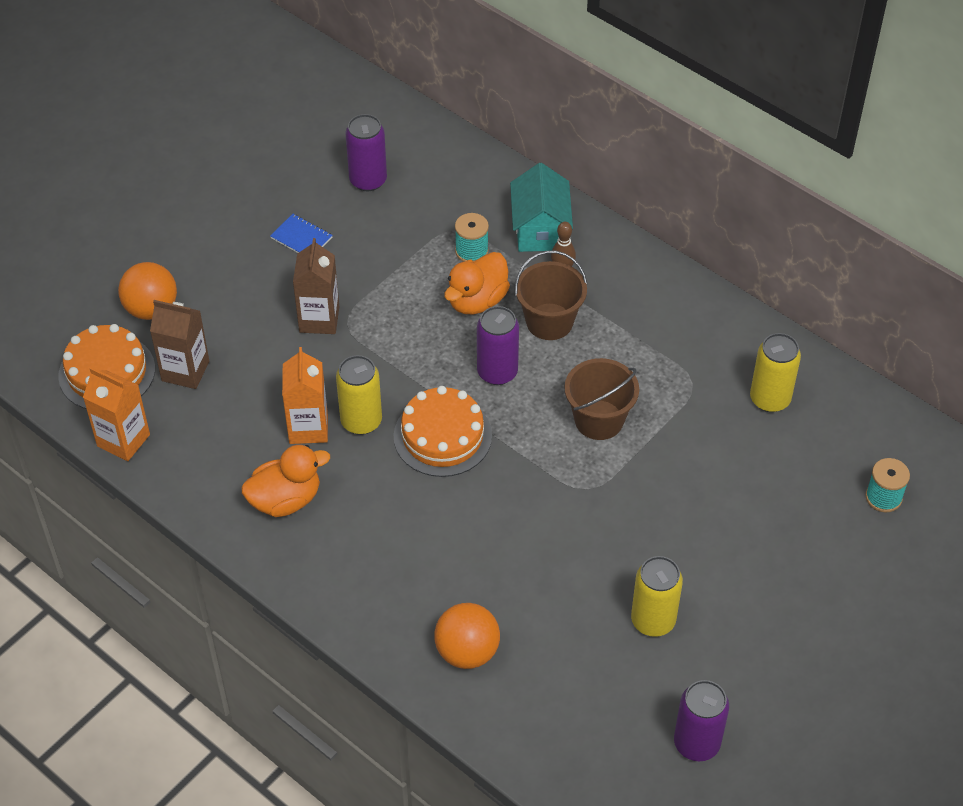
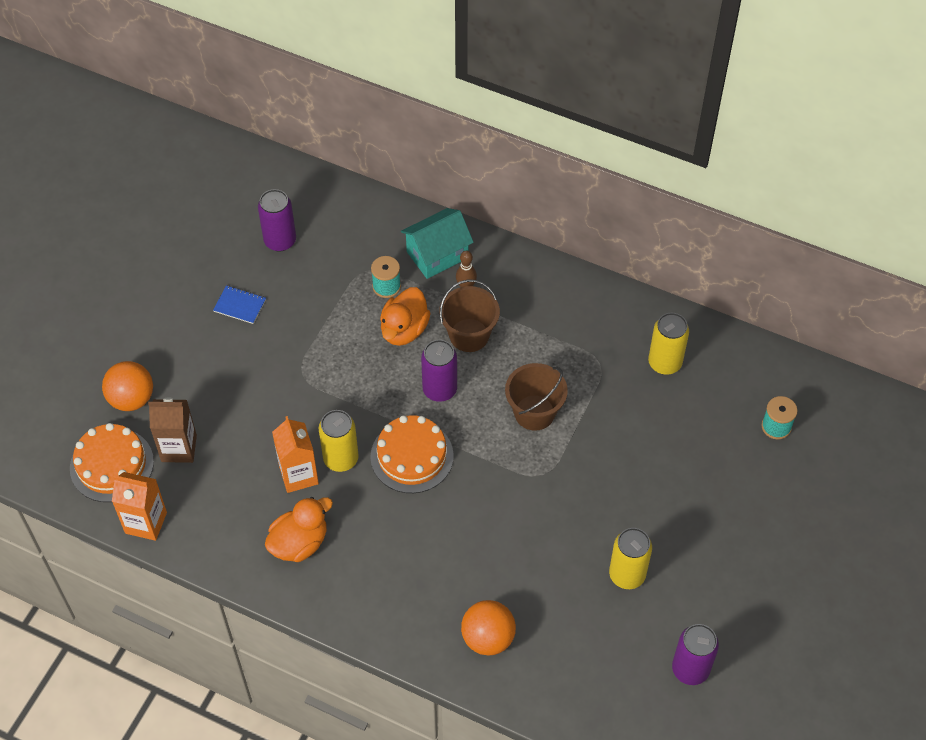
camera: 15 degrees left, 5 degrees up
(319, 319) = (278, 376): brown carton -> none
(540, 229) = (437, 255): turquoise house -> turquoise house turned 75 degrees clockwise

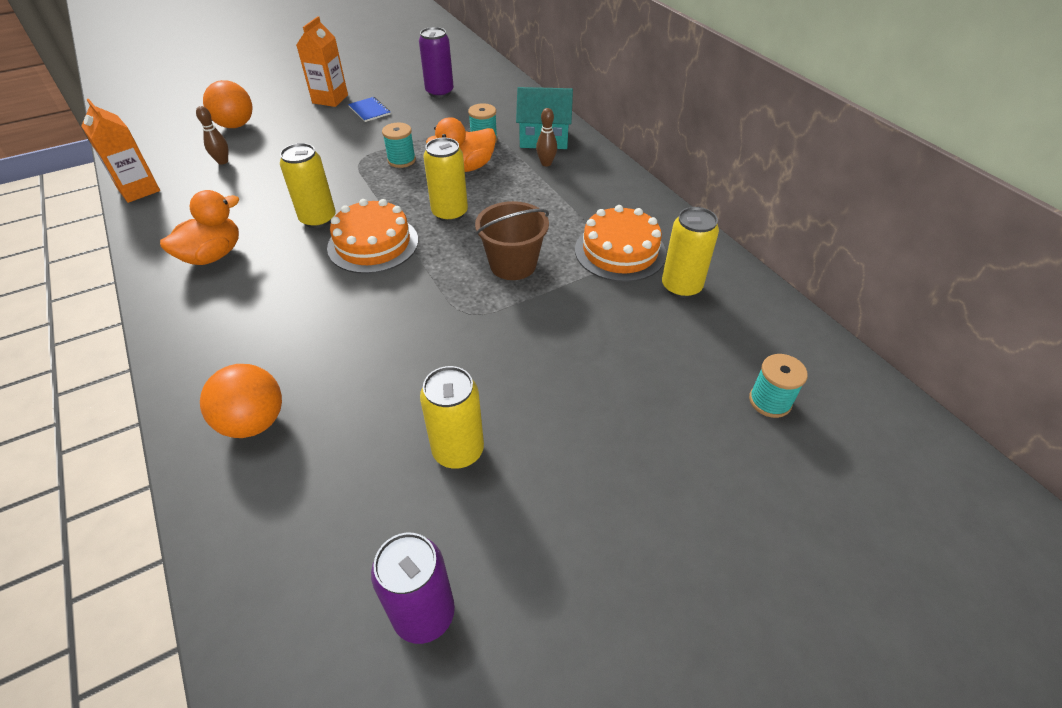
camera: 35 degrees right, 10 degrees down
(112, 465) = (171, 151): orange cake -> orange cake (620, 251)
(179, 448) = (222, 161): brown carton -> brown bowling pin
(298, 475) = (275, 214): orange carton -> orange carton (330, 99)
(299, 543) = (213, 255): orange duck -> orange duck turned 45 degrees counterclockwise
(339, 353) = (401, 160): none -> turquoise spool
(439, 389) = (450, 213): purple can -> yellow can
(469, 335) = (514, 191): brown bucket -> none

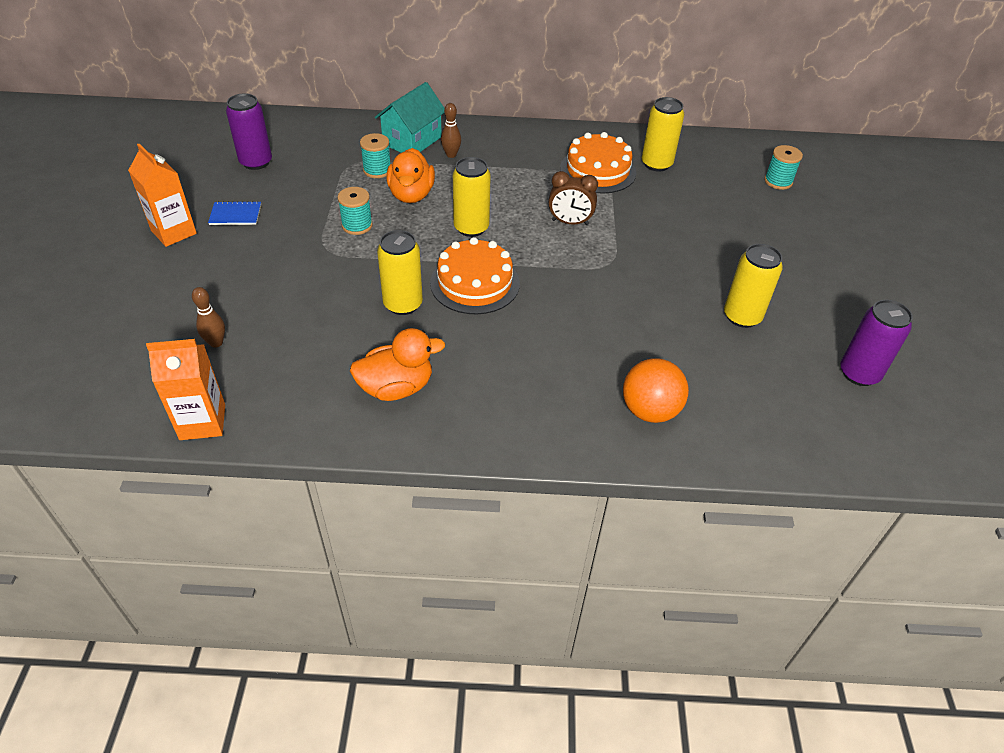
camera: 60 degrees left, 0 degrees up
(213, 255) = (396, 388): orange duck -> orange duck turned 90 degrees clockwise
(236, 125) = (142, 315): orange ball -> none
(513, 264) = (570, 222): brown bucket -> brown clock

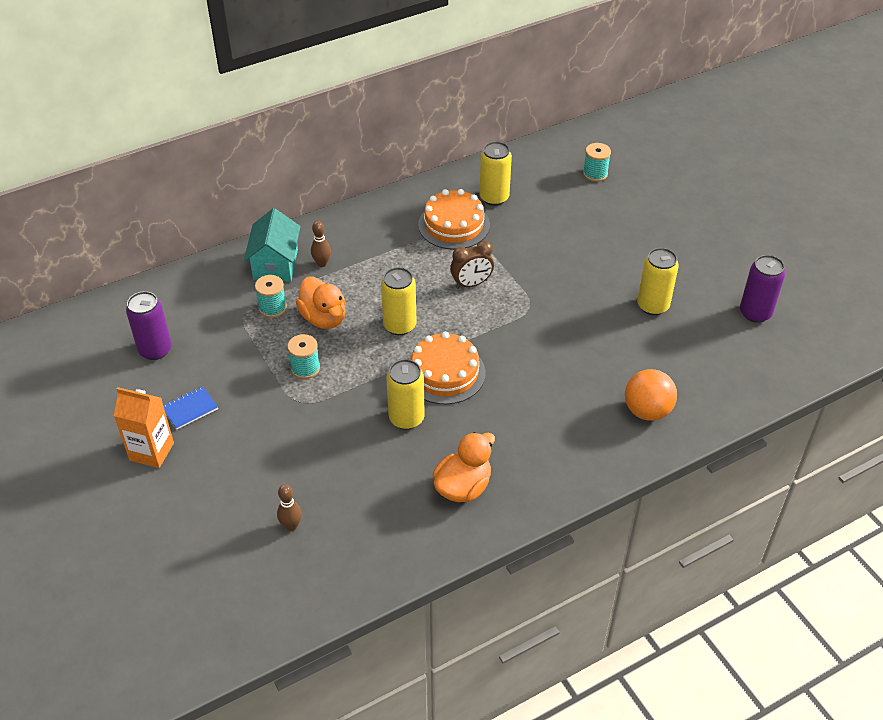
camera: 30 degrees left, 0 degrees up
(202, 422) = (346, 591): orange carton -> none

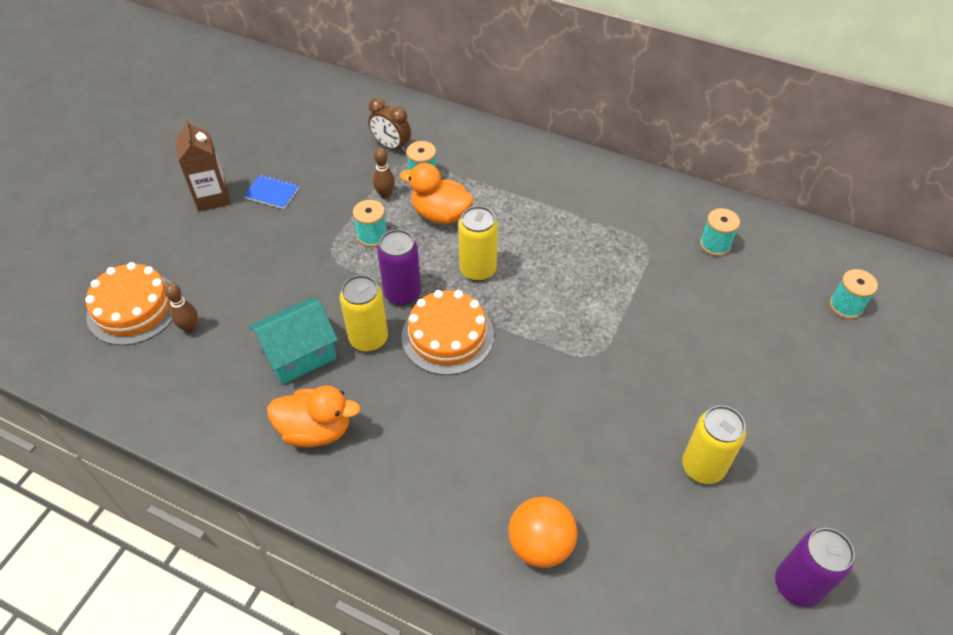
camera: 55 degrees right, 5 degrees up
(151, 451) = (212, 197): orange carton -> brown carton
(155, 350) = (318, 138): purple can -> purple can (402, 293)
(275, 264) = (474, 149): turquoise house -> turquoise house (299, 354)
(322, 263) = (503, 176): brown bowling pin -> brown bowling pin (385, 195)
(324, 318) = (440, 214): orange duck -> orange duck turned 90 degrees clockwise
(454, 225) = (645, 236): orange cake -> orange cake (133, 308)
(471, 284) = (580, 292): brown clock -> brown clock (391, 146)
(494, 198) = (715, 244): yellow can -> turquoise spool

